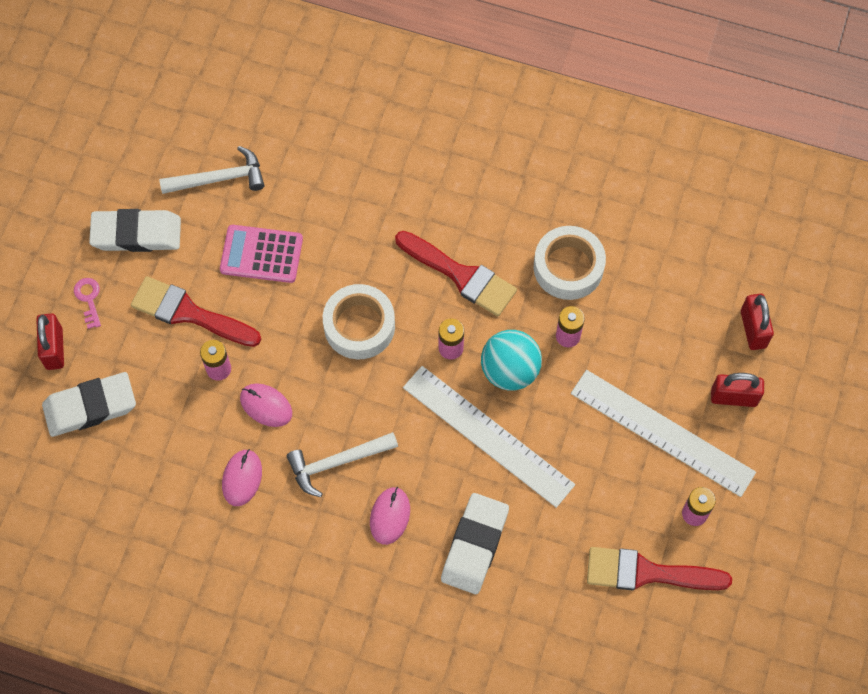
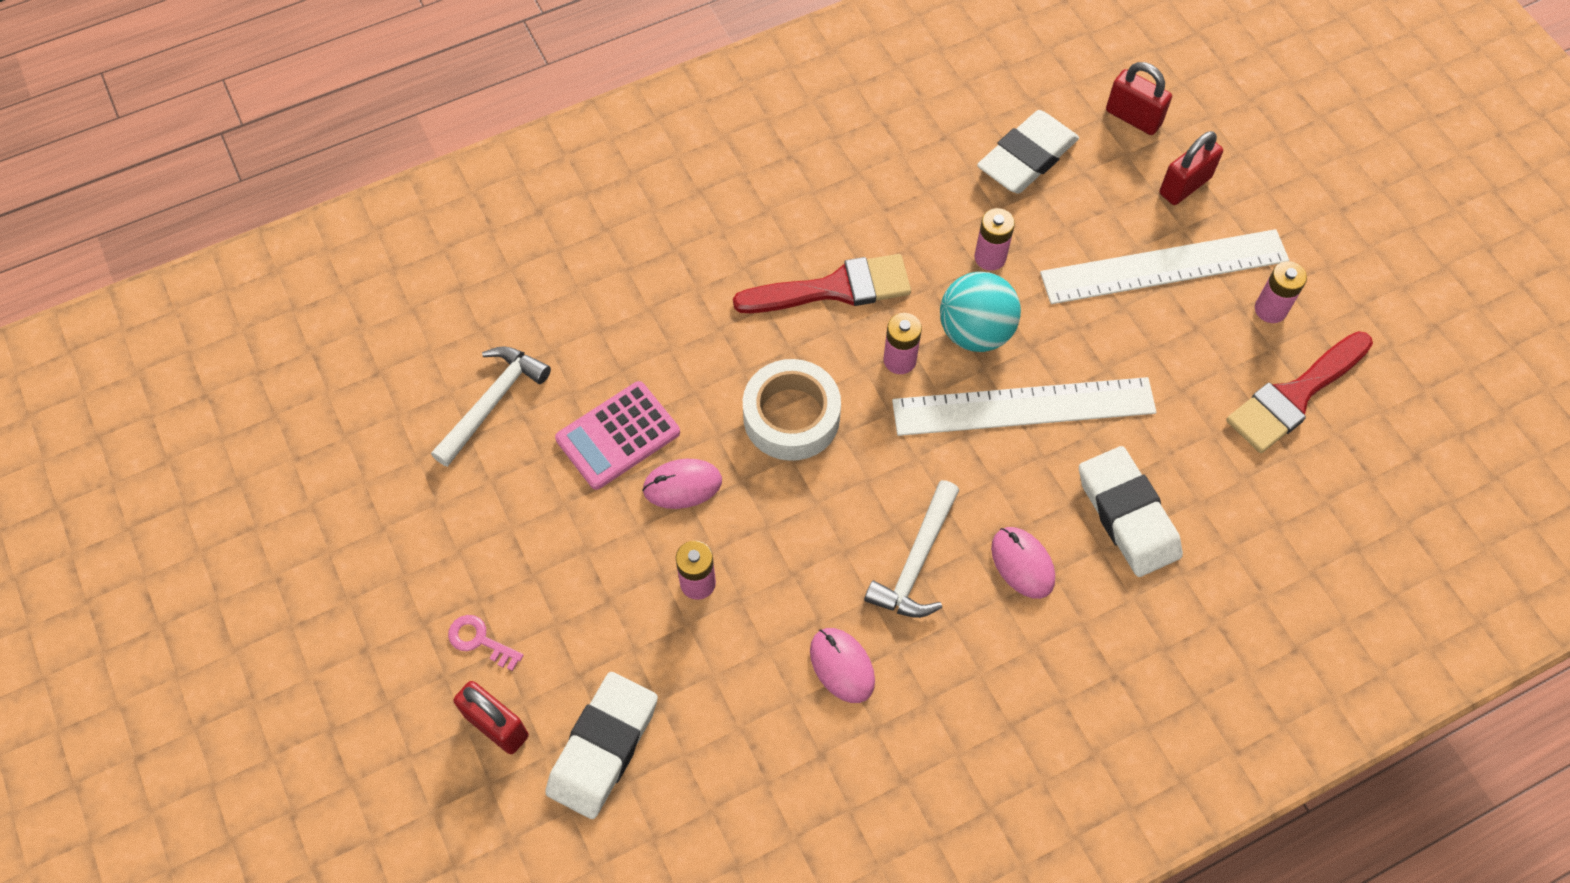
camera: 45 degrees left, 5 degrees down
(136, 234) = (461, 530): white eraser -> white eraser (1027, 157)
(189, 313) = (605, 557): red brush -> none
(266, 406) = (786, 574): pink mouse -> pink mouse (682, 485)
(568, 267) = (921, 199): white tape -> none

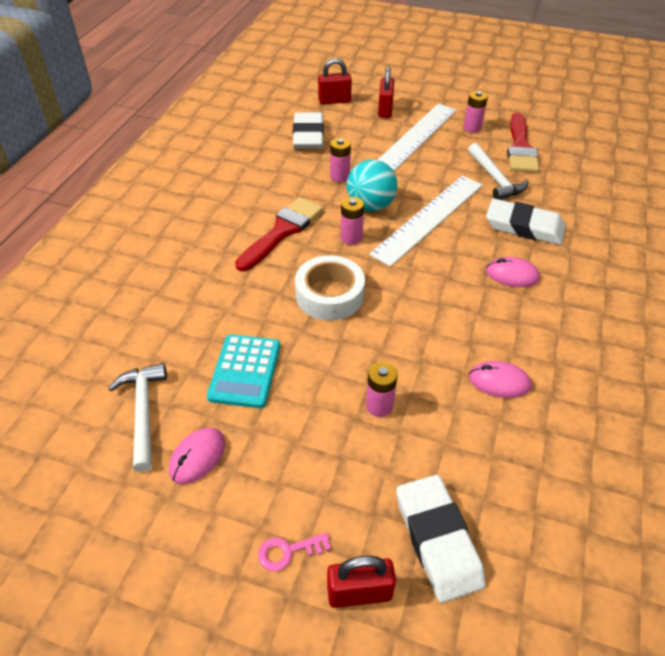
camera: 45 degrees left, 15 degrees down
(618, 436) = (245, 371): pink calculator -> turquoise calculator
(682, 485) = (311, 367): pink mouse -> pink mouse (197, 457)
(917, 561) = (469, 309): white hammer -> white hammer (495, 178)

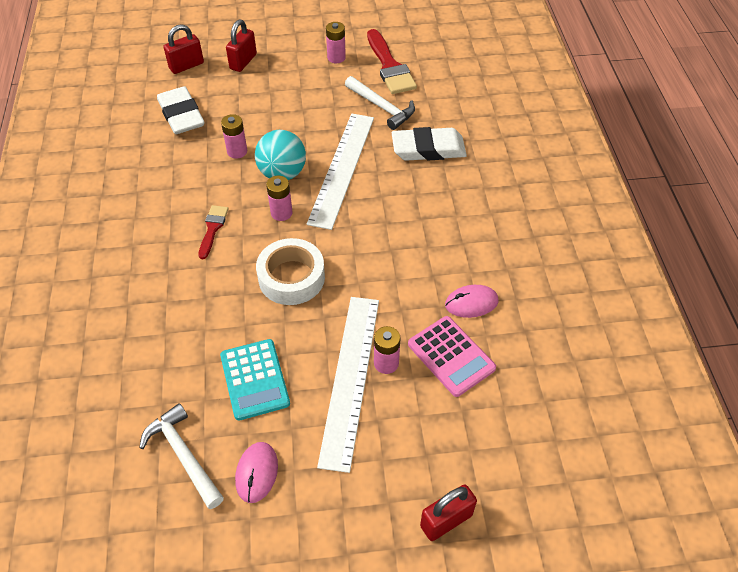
camera: 25 degrees left, 5 degrees up
(282, 231) = (213, 228): red brush -> red brush, size x0.56
(288, 551) = (376, 515): pink key -> none
(385, 110) = (243, 62): red padlock -> red padlock turned 45 degrees clockwise
(414, 138) = (288, 86): white ruler -> white ruler (350, 378)
(437, 540) = (484, 453): white eraser -> none
(451, 425) = (451, 356): none -> pink calculator
(512, 275) = (439, 200): pink mouse -> none

